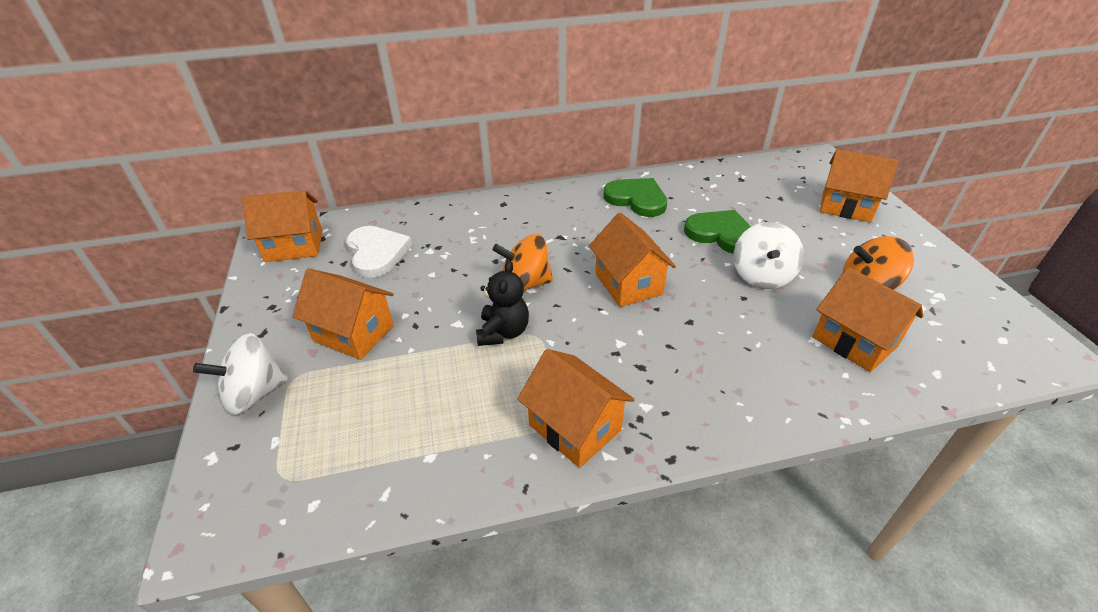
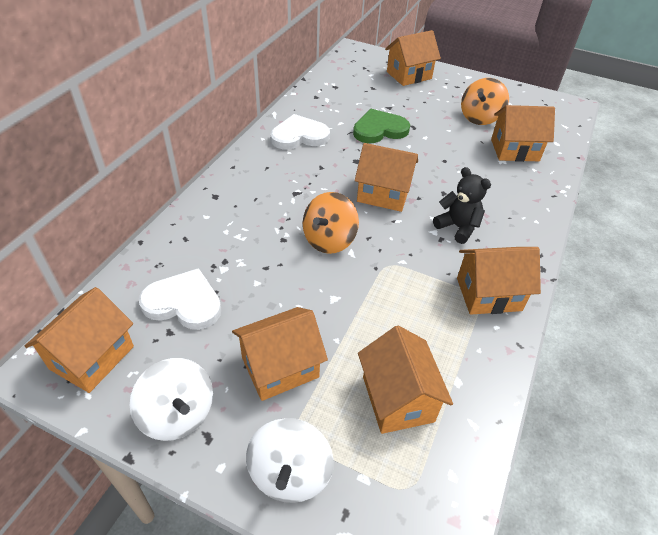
camera: 55 degrees left, 5 degrees up
(375, 422) = (398, 399): none -> orange house
(503, 332) = (369, 279): black teddy bear -> black teddy bear (457, 227)
(636, 199) = (299, 136): green heart -> white heart
(761, 276) = (433, 142): white spinning top -> white spinning top (178, 414)

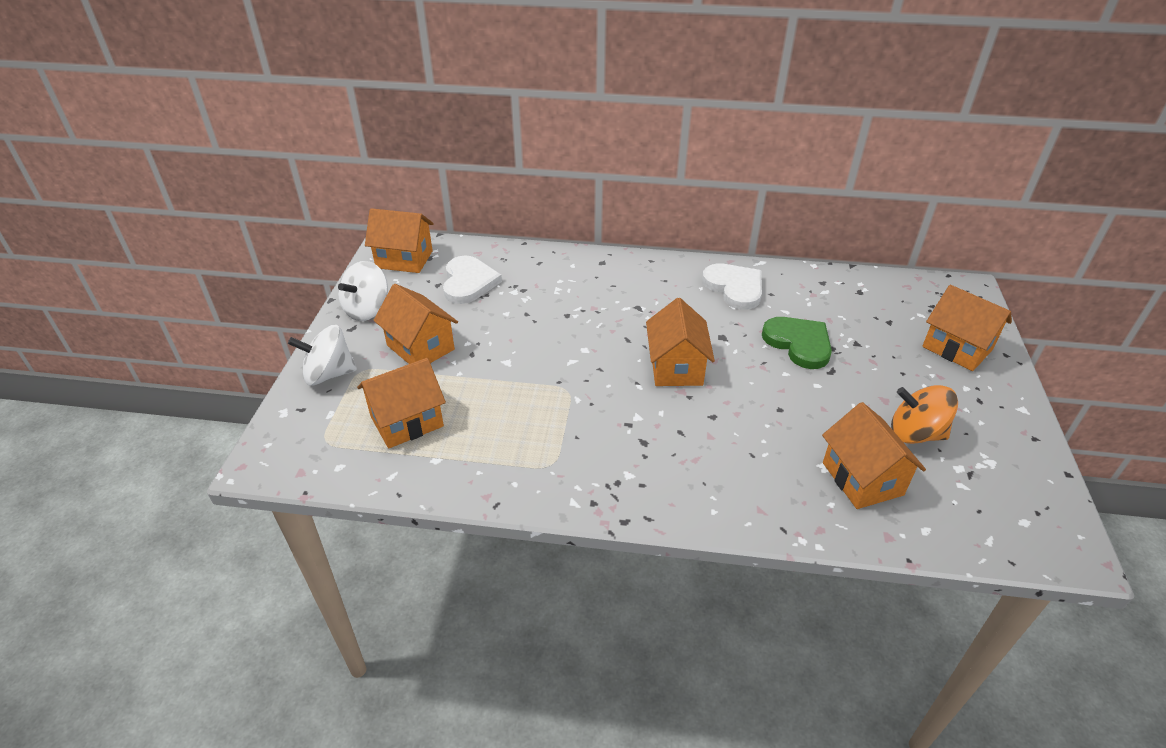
camera: 75 degrees right, 5 degrees down
(329, 240) = (581, 343): orange spinning top -> none
(457, 227) = (656, 435): black teddy bear -> none
(488, 294) = (559, 473): orange house -> none

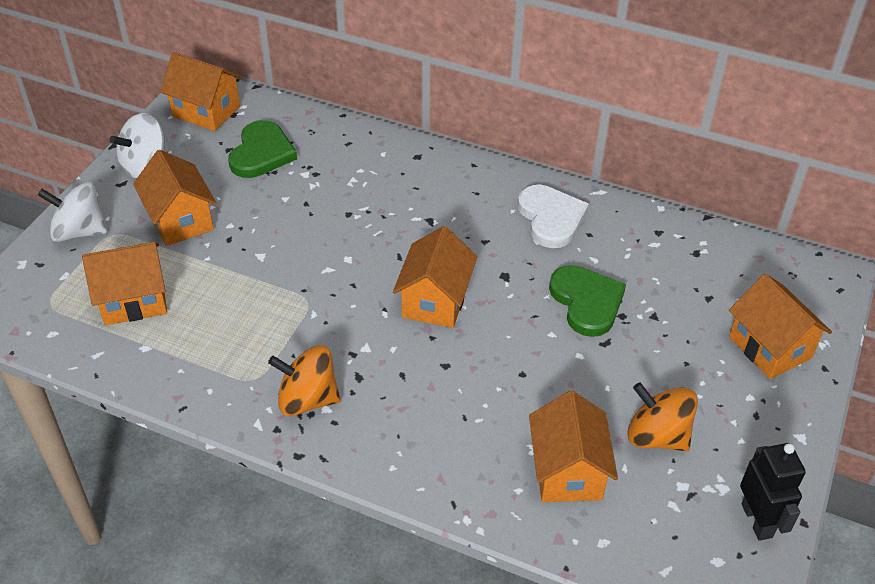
camera: 15 degrees right, 5 degrees up
(468, 282) = (261, 153): white heart -> green heart
(608, 470) = (307, 399): none -> orange spinning top
(1033, 481) = (757, 520): none -> black robot

